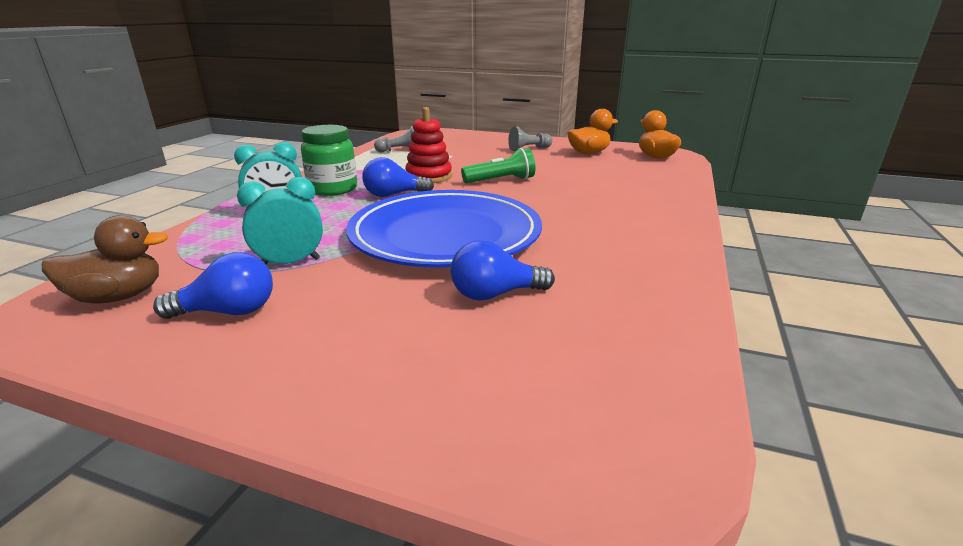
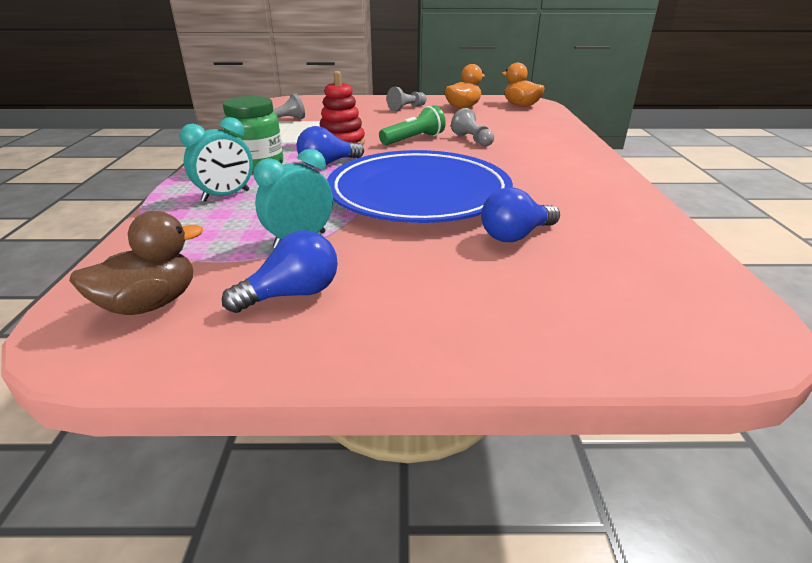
camera: 20 degrees left, 5 degrees up
(561, 188) = (472, 140): none -> grey pawn

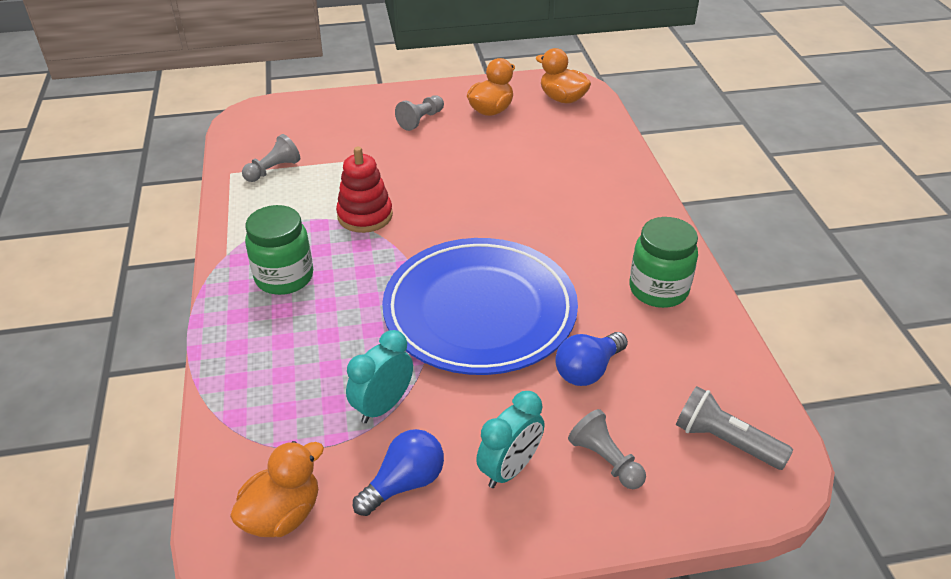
camera: 10 degrees left, 10 degrees up
(150, 304) = (282, 514): brown duck -> orange duck
(226, 196) = (274, 341): turquoise clock -> turquoise clock (509, 469)
(328, 164) = (363, 264): blue light bulb -> none
(413, 139) = (448, 198): green flashlight -> none
(472, 140) = (517, 192): grey pawn -> grey pawn (605, 460)
(594, 194) = (658, 290): none -> green jar
(670, 299) = (725, 441): none -> grey flashlight

